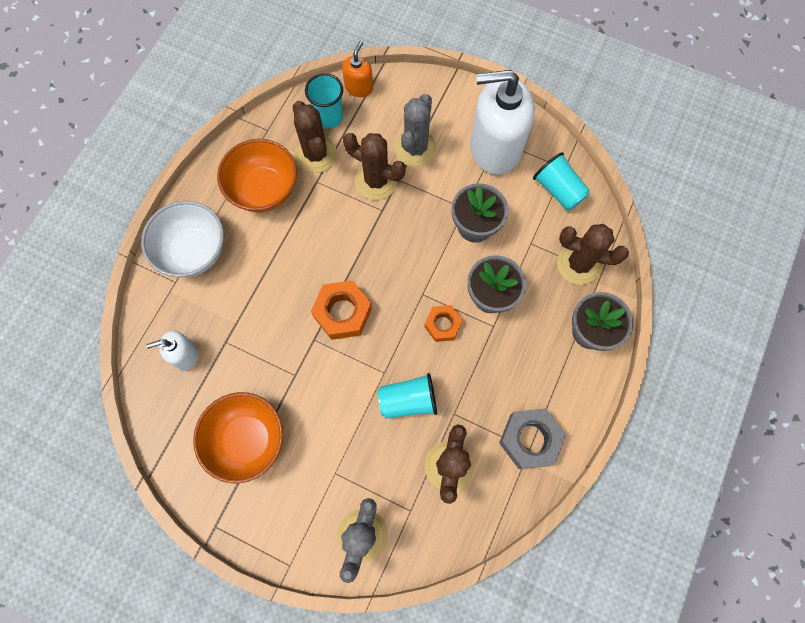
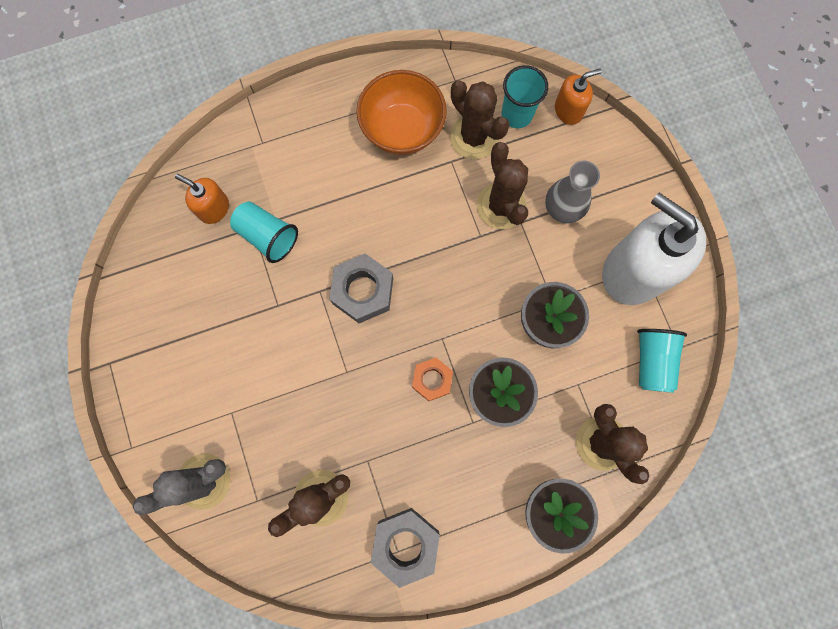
camera: 45 degrees right, 5 degrees up
(185, 354) = (214, 208): white soap dispenser -> orange soap dispenser
(193, 251) = (299, 130): white bowl -> none
(247, 440) = (194, 321): orange bowl -> none
(316, 154) = (473, 137): brown cactus -> brown cactus turned 60 degrees counterclockwise
(342, 313) = (363, 291): orange nut -> grey nut
(408, 400) = (342, 413): turquoise cup -> turquoise cup (267, 236)
(415, 148) = (563, 208): grey cactus -> grey vase

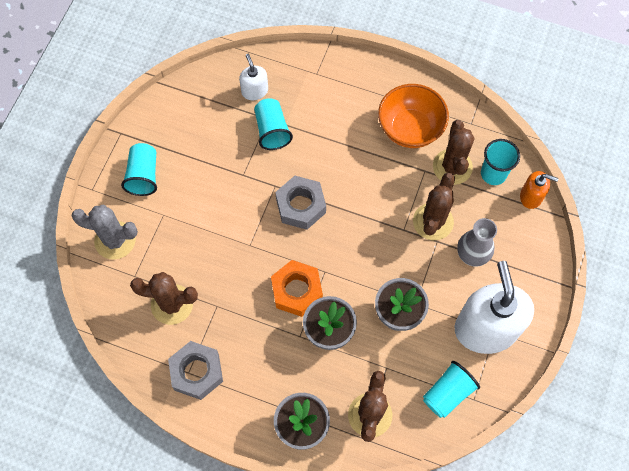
camera: 40 degrees right, 10 degrees down
(174, 388) = (143, 175): none -> turquoise cup
(214, 208) = (254, 91): orange soap dispenser -> white soap dispenser
(432, 380) = (297, 291): orange nut -> orange nut, size x1.58

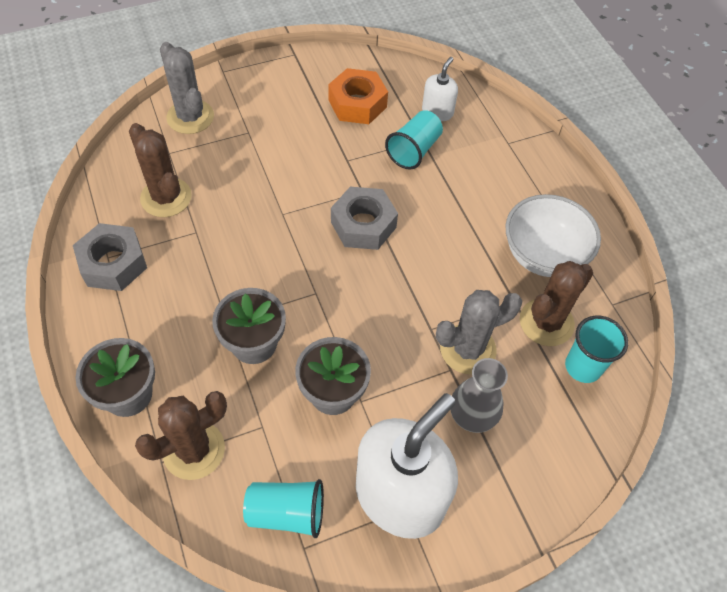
camera: 45 degrees right, 10 degrees down
(143, 175) = (271, 94): turquoise cup -> none
(297, 291) = (272, 284): orange nut -> orange nut (357, 104)
(410, 129) = (543, 255): orange bowl -> white bowl
(433, 221) = (468, 349): brown cactus -> grey cactus
(531, 196) = (600, 425): orange soap dispenser -> none

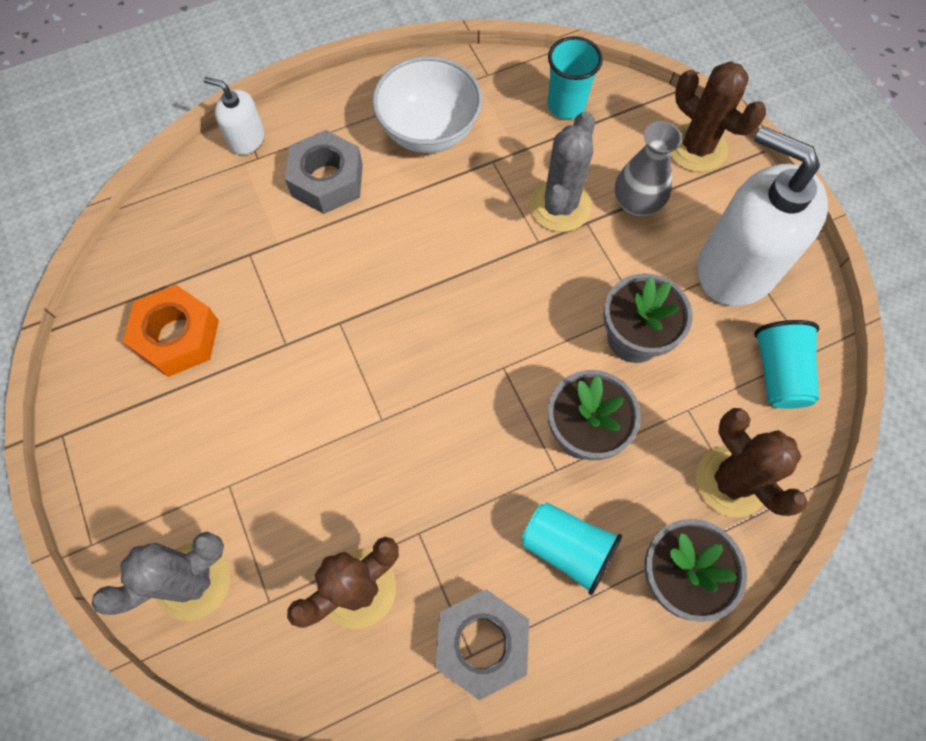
camera: 90 degrees left, 10 degrees up
(363, 225) = (395, 318): grey nut -> grey nut (327, 180)
(414, 150) = (269, 263): turquoise cup -> turquoise cup (567, 548)
(437, 112) = (199, 236): white soap dispenser -> white soap dispenser (246, 139)
(468, 349) = (560, 206): grey cactus -> grey cactus turned 45 degrees clockwise
(546, 322) = (517, 133): brown cactus -> brown cactus (697, 148)

